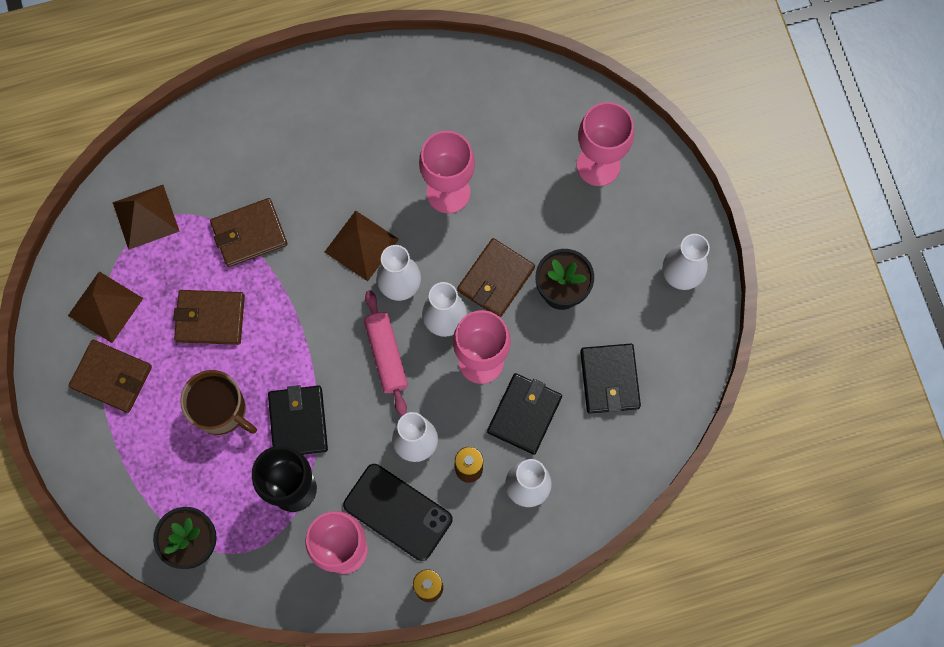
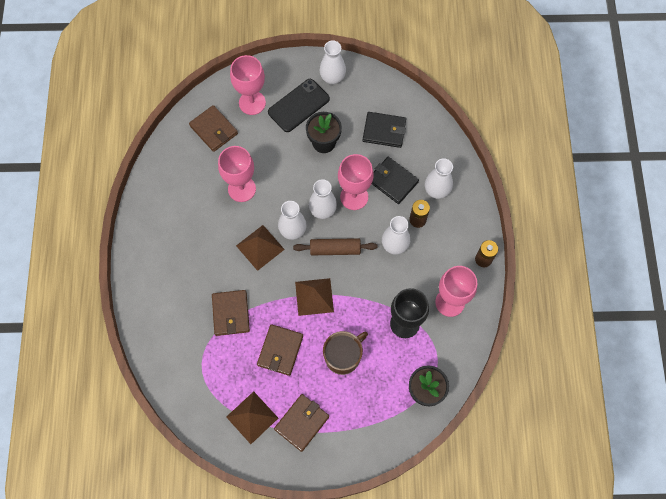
camera: 75 degrees left, 5 degrees down
(146, 216) = (197, 377): brown pyramid -> brown pyramid (314, 296)
(298, 422) = (363, 311): black wallet -> none
(386, 355) = (335, 249): pink rolling pin -> brown rolling pin
(397, 512) = (434, 266): black phone -> black phone (298, 105)
(495, 279) = (305, 176): brown wallet -> brown wallet (213, 130)

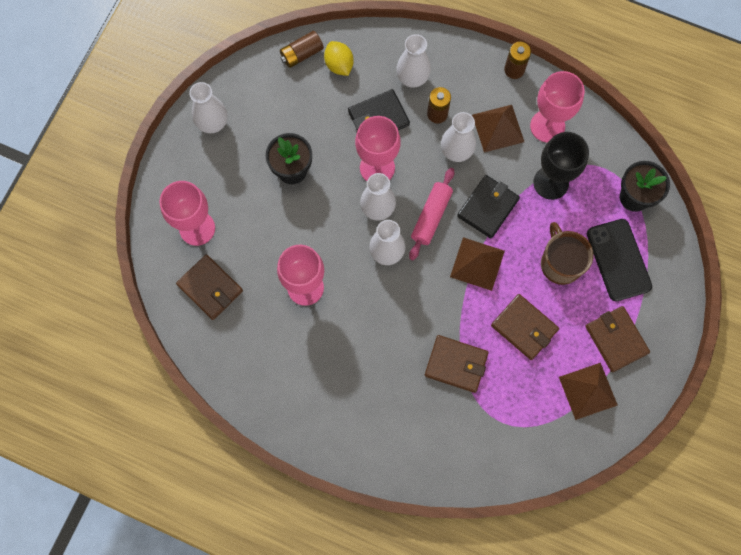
camera: 65 degrees left, 5 degrees up
(213, 130) = (210, 288): brown wallet -> brown wallet turned 60 degrees clockwise
(260, 247) = (389, 297): brown pyramid -> brown pyramid (498, 128)
(298, 105) = (229, 177): black phone -> black phone (618, 260)
(335, 249) = (431, 216): brown rolling pin -> pink rolling pin
(384, 131) = (311, 99): black wallet -> black wallet (488, 208)
(415, 110) = (302, 54): none -> brown battery
(420, 137) = (339, 65): none -> yellow lemon

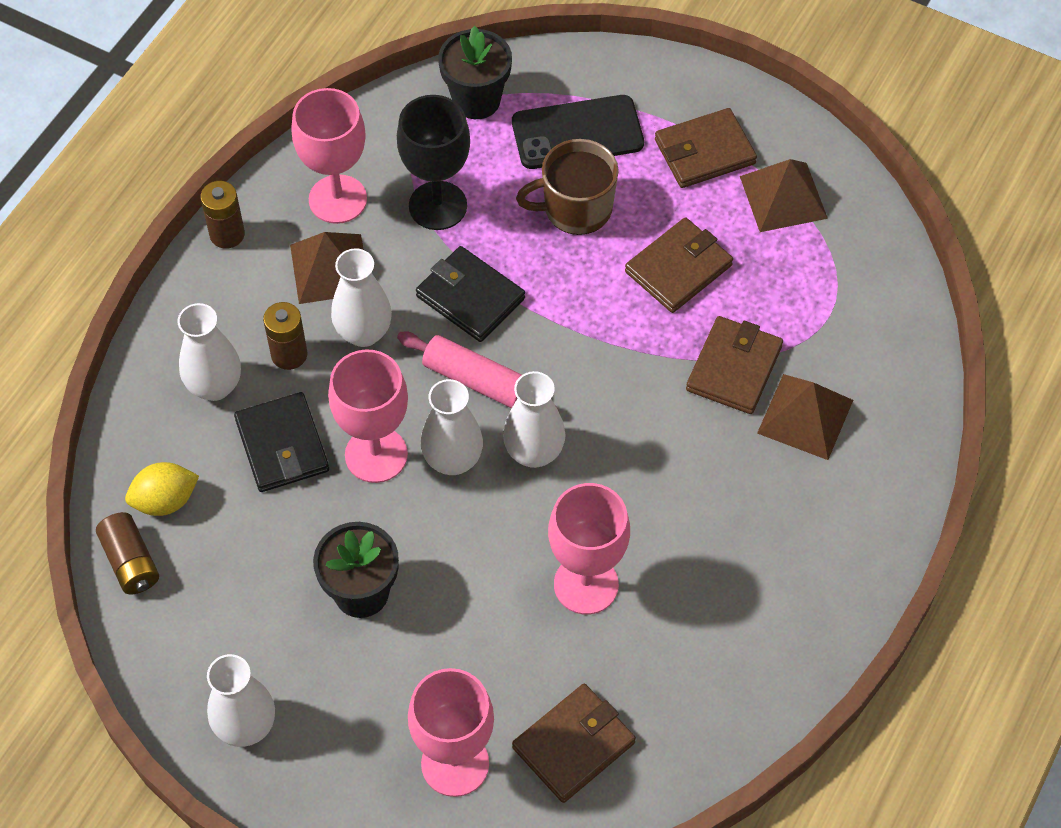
camera: 85 degrees left, 15 degrees down
(477, 263) = (565, 322): brown pyramid -> brown pyramid (805, 416)

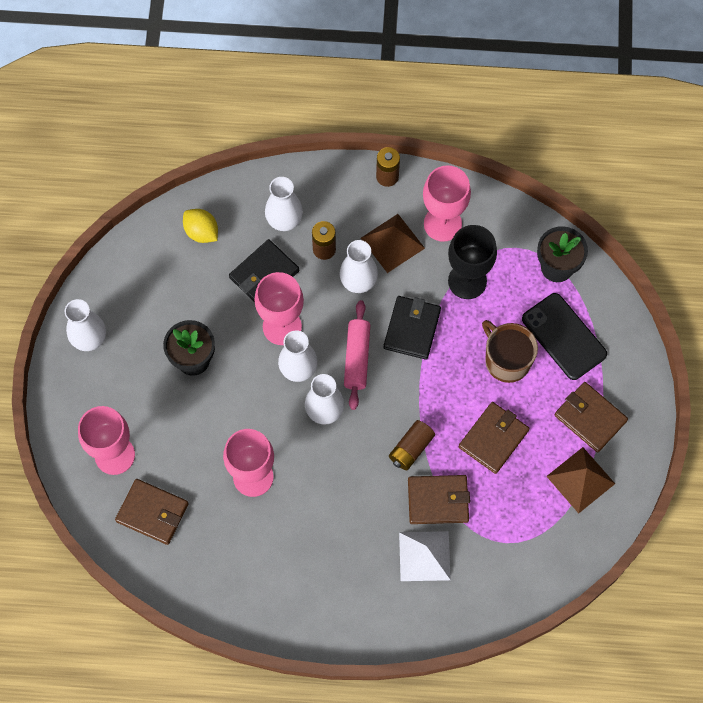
camera: 65 degrees right, 10 degrees up
(131, 562) = (157, 234): brown battery -> brown battery (411, 449)
(678, 268) = (493, 439): brown wallet -> brown wallet turned 75 degrees counterclockwise
(805, 416) = (424, 556): brown pyramid -> white pyramid

